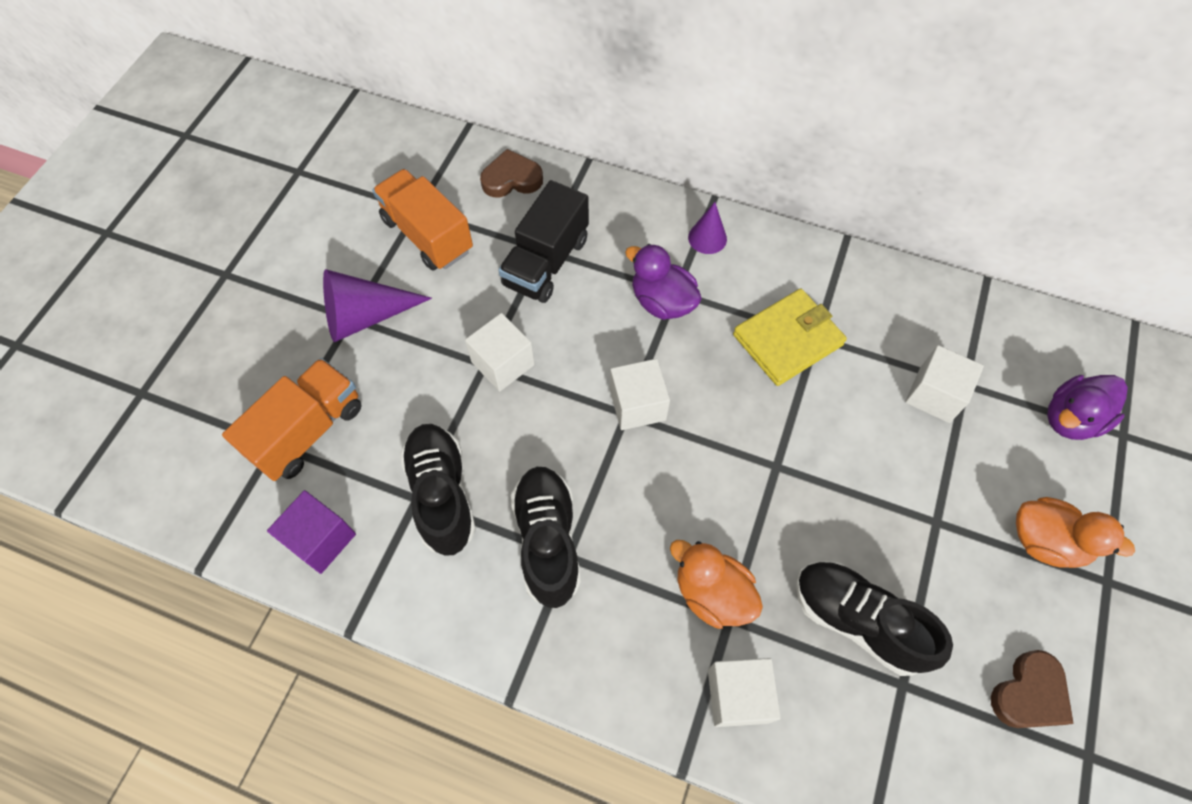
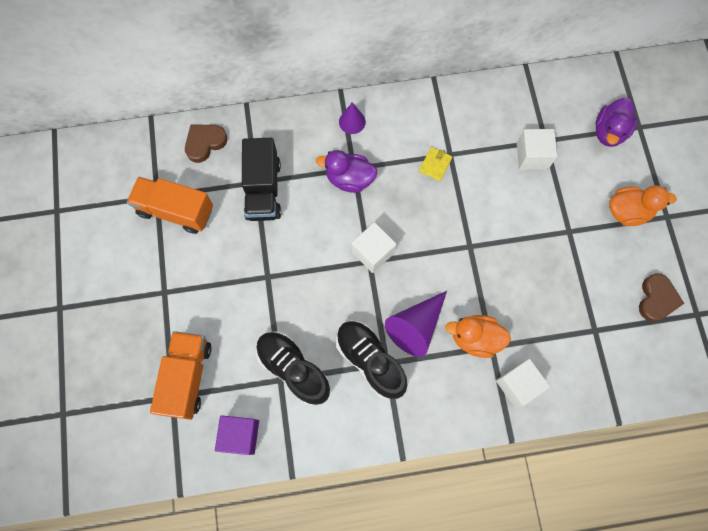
camera: 30 degrees left, 10 degrees up
(365, 316) = (172, 286): purple cone -> purple cone (415, 326)
(503, 363) = (278, 270): white cube -> none
(787, 340) = (435, 165): yellow wallet -> yellow wallet, size x0.50
(857, 620) = (556, 309): black shoe -> none

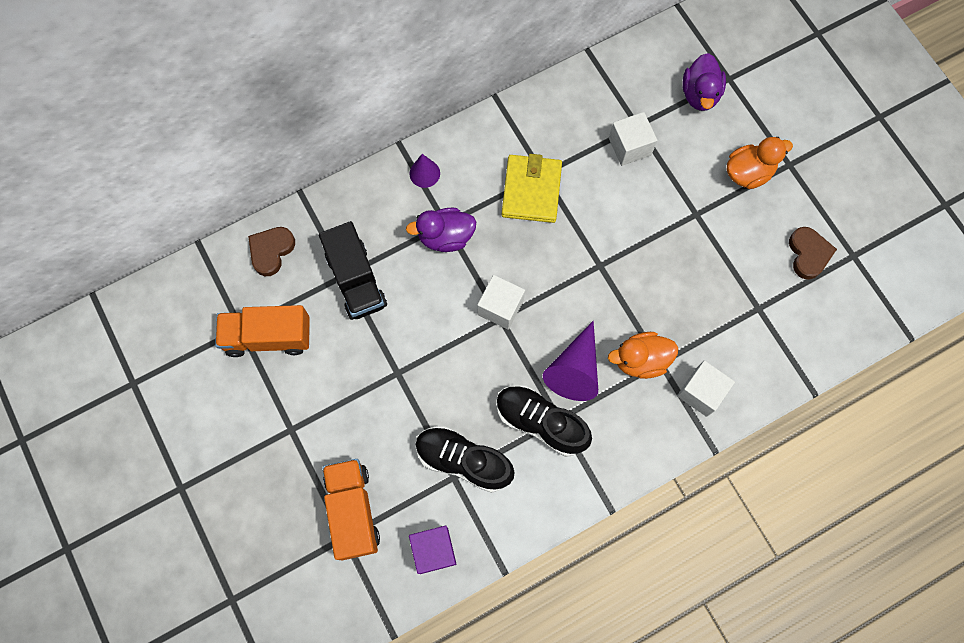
camera: 20 degrees left, 0 degrees up
(435, 165) = (531, 190): yellow wallet -> yellow wallet, size x1.98

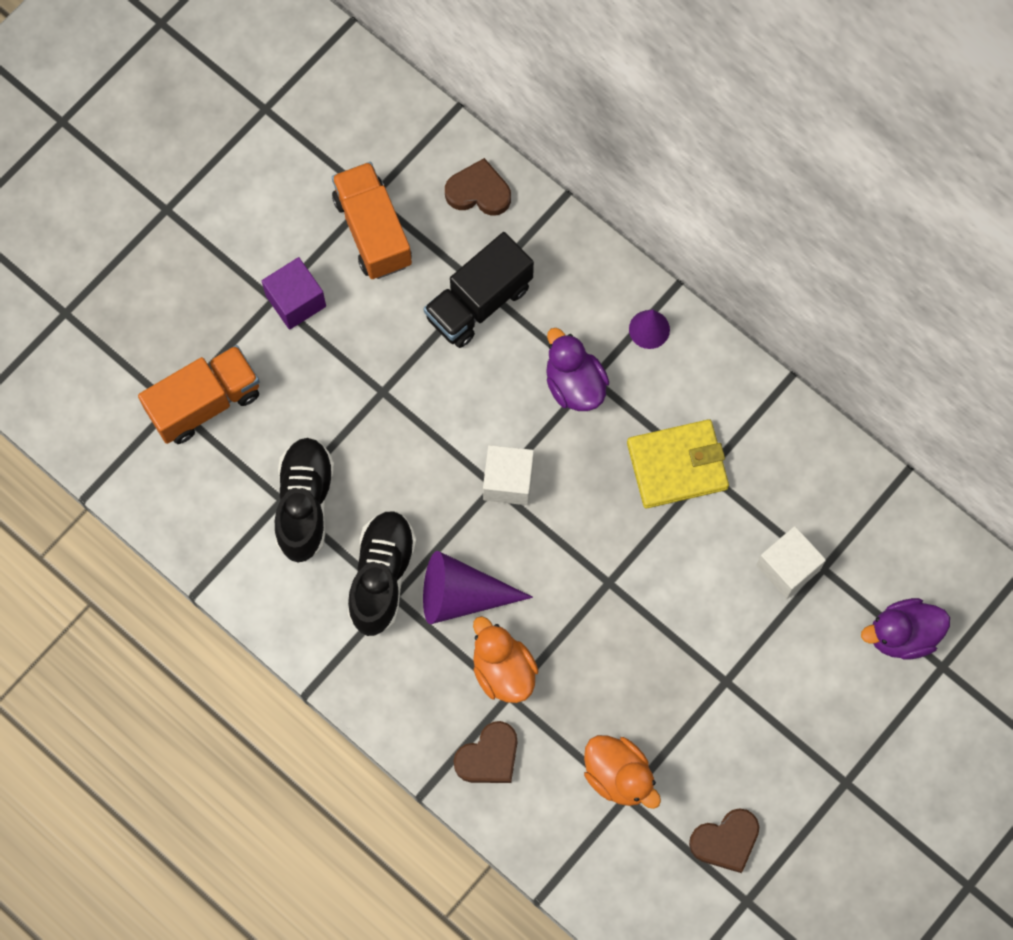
camera: 70 degrees right, 0 degrees up
(433, 550) = (191, 508): purple cube -> purple cube (296, 301)
(701, 392) = (489, 756): white cube -> brown heart
(748, 173) = (812, 731): orange duck -> orange duck (619, 776)

